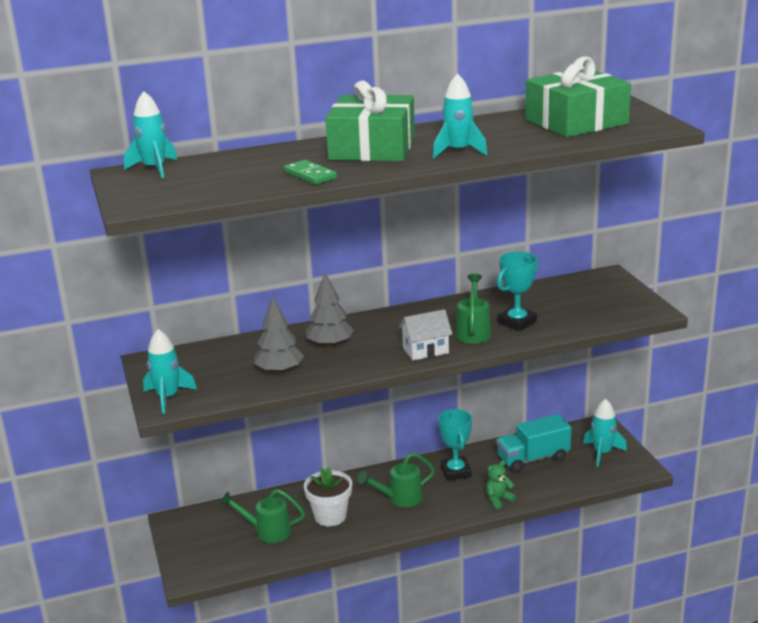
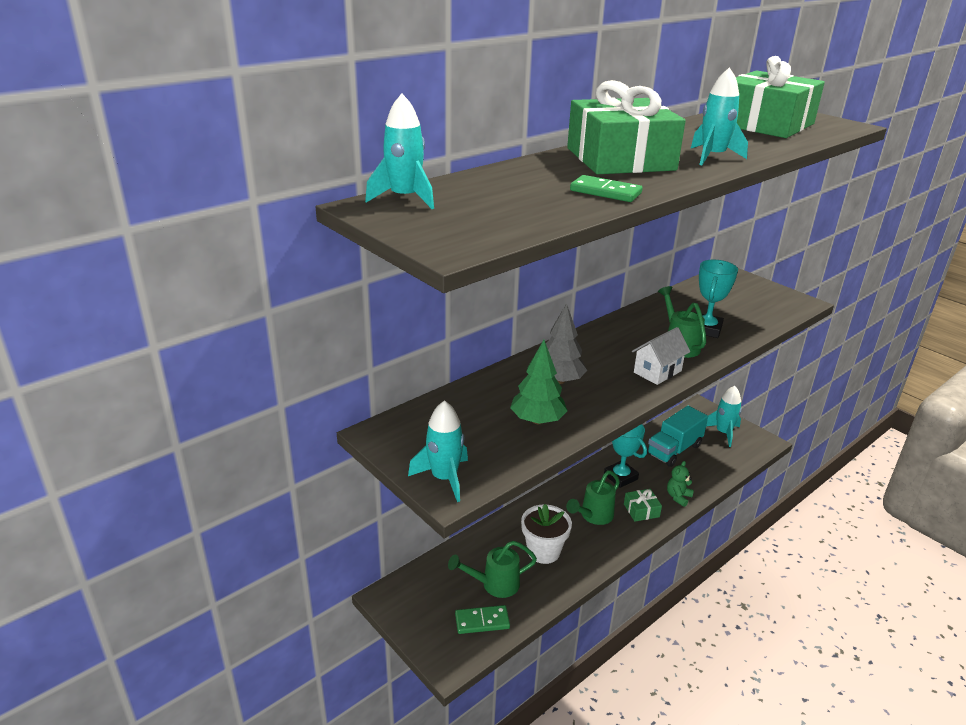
camera: 25 degrees left, 5 degrees up
(236, 555) = (482, 621): none -> green domino
(279, 371) = (537, 420): grey tree -> green tree
(451, 503) = (641, 510): none -> green gift

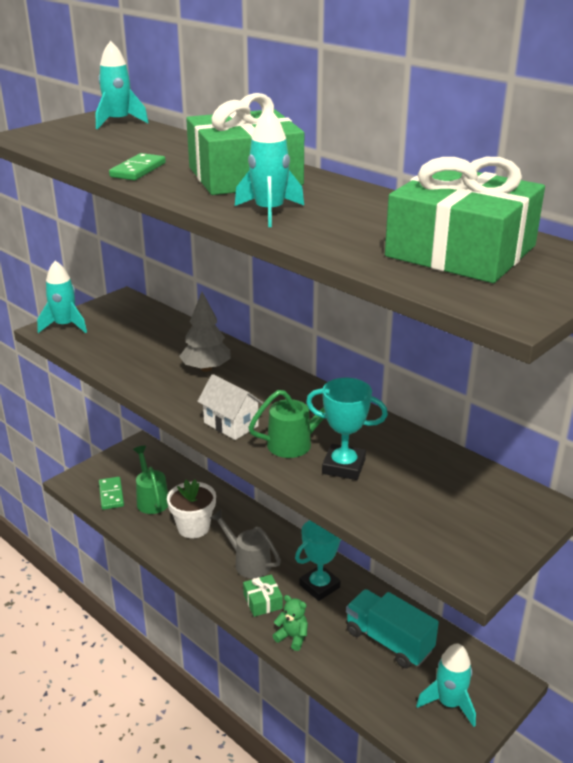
camera: 85 degrees right, 0 degrees up
(537, 420) = (139, 359): green tree -> none
(593, 516) = (248, 562): green watering can -> grey watering can

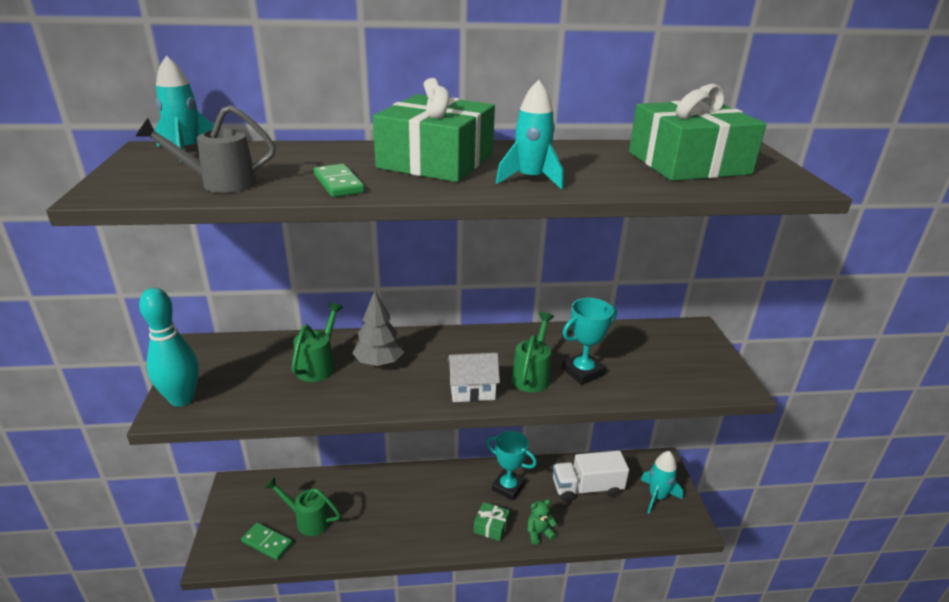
camera: 50 degrees left, 0 degrees up
(65, 326) = (182, 399): turquoise rocket -> turquoise bowling pin
(166, 348) = (319, 365): none -> green watering can
(193, 527) = (372, 515): white flower pot -> none
(248, 562) = (445, 508): grey watering can -> grey watering can (220, 183)
(319, 586) = (508, 487): turquoise trophy -> turquoise trophy turned 60 degrees counterclockwise
(389, 641) = (587, 488): turquoise truck -> white truck

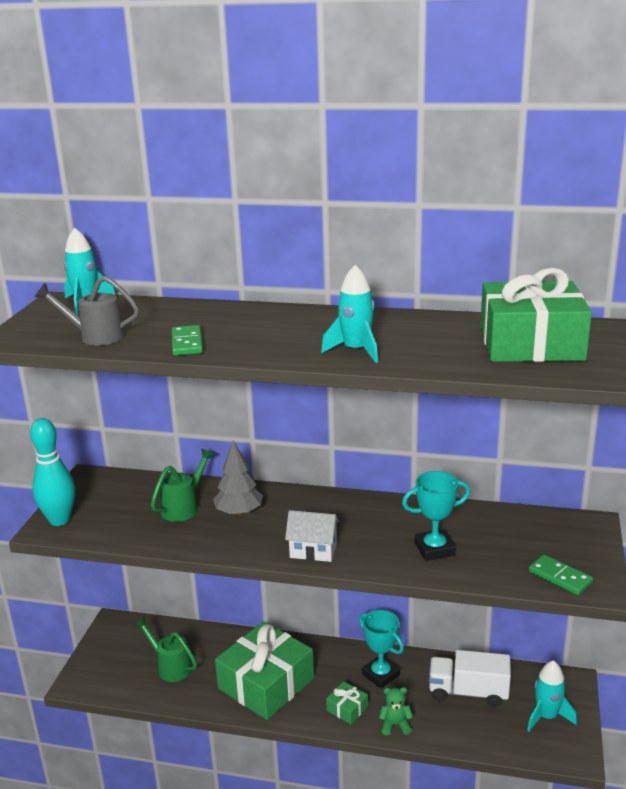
camera: 20 degrees right, 5 degrees down
(267, 542) = (127, 679): green domino -> green domino (560, 577)
(436, 161) = (286, 326): green gift -> green gift (266, 683)
(532, 375) = (380, 545): green watering can -> none

